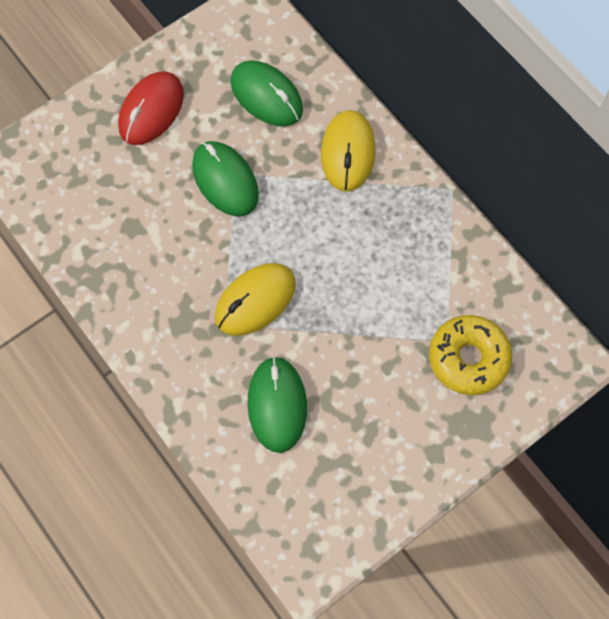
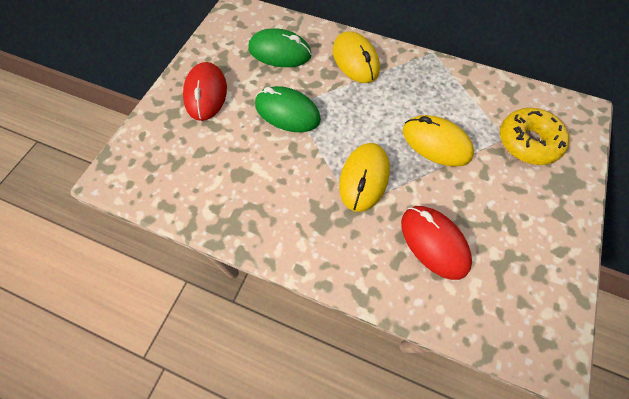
camera: 30 degrees left, 5 degrees down
(277, 405) = (434, 242): green mouse -> red mouse
(363, 304) = (436, 143): none -> yellow mouse

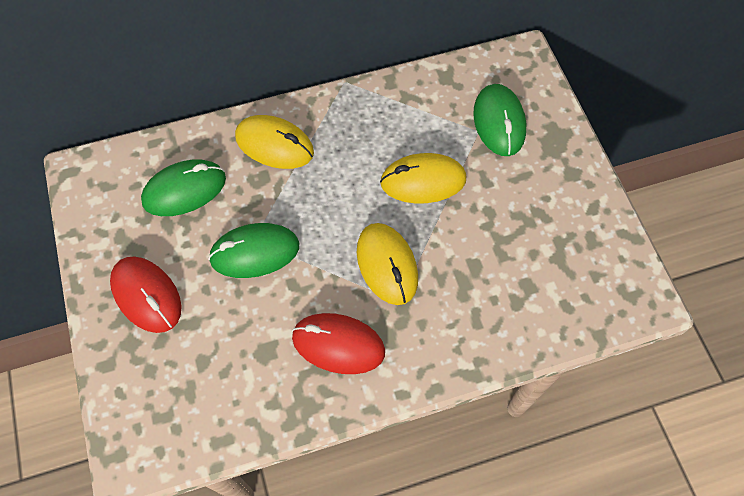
camera: 40 degrees left, 0 degrees up
(434, 242) = (493, 279): red mouse -> red mouse (338, 345)
(527, 142) = (499, 122): yellow donut -> green mouse

